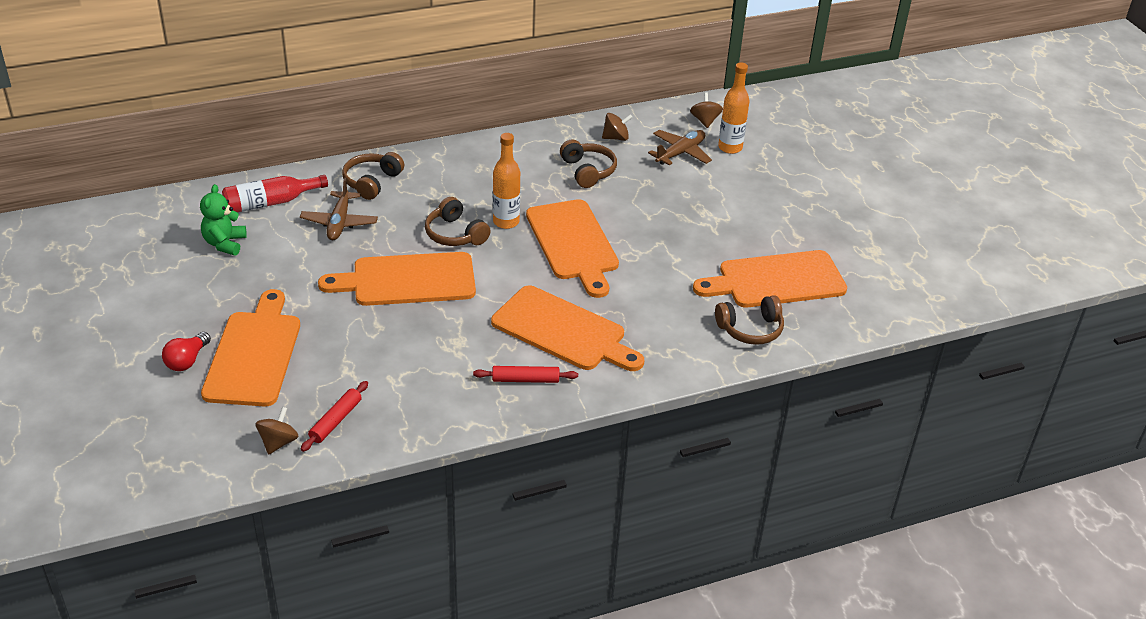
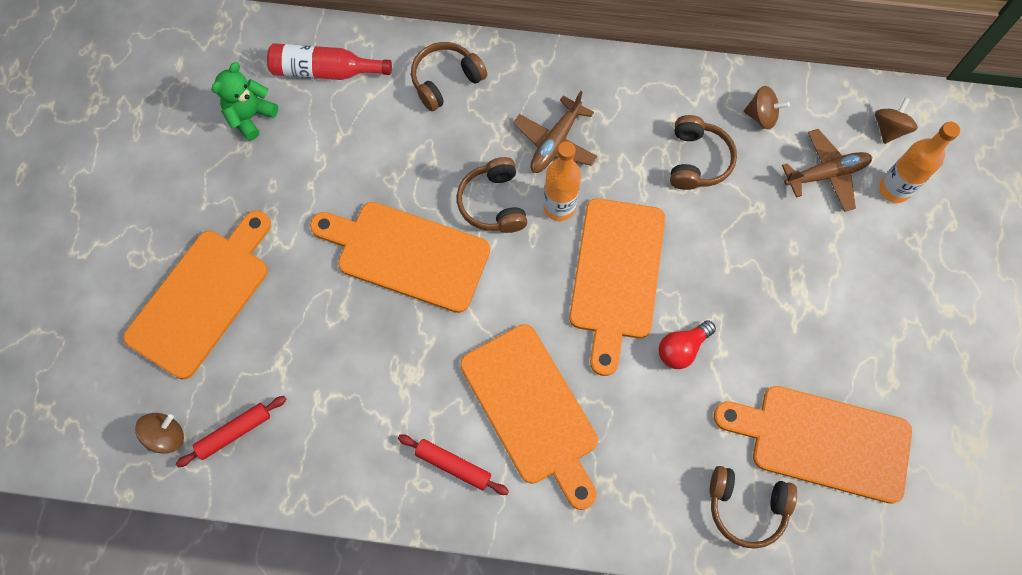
camera: 30 degrees right, 30 degrees up
(187, 361) = (136, 277): red light bulb -> red light bulb (682, 349)
(339, 222) = (380, 132): brown plane -> brown plane (555, 142)

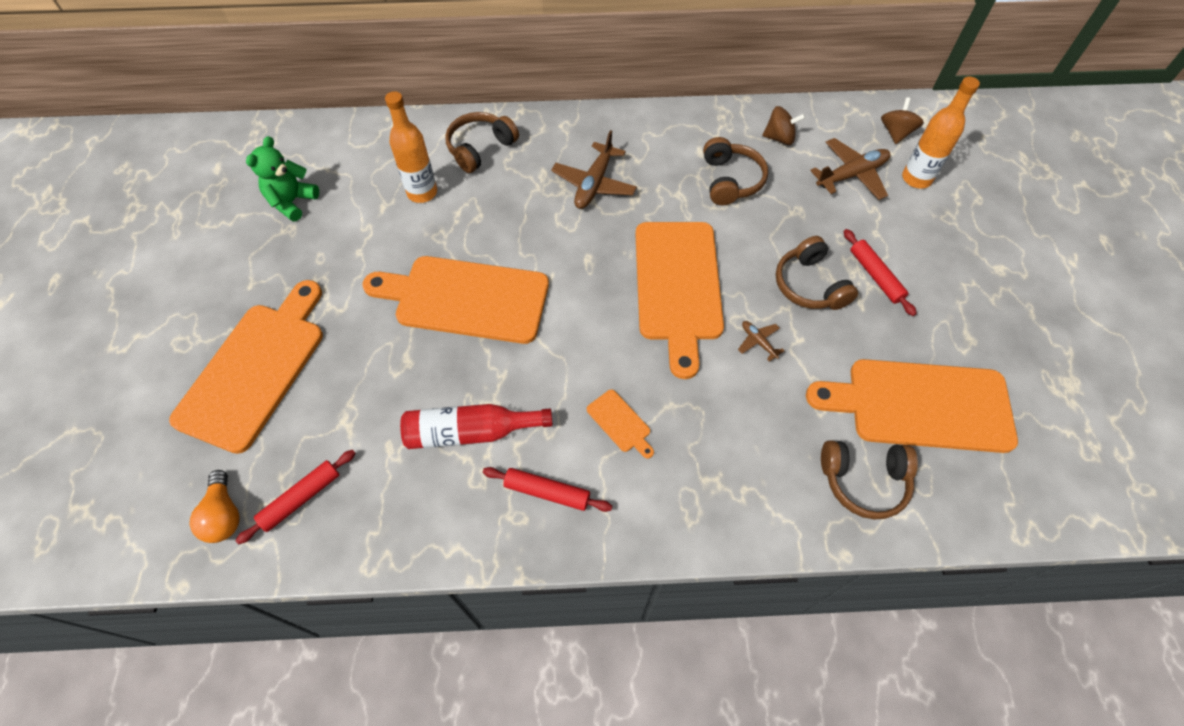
camera: 10 degrees left, 10 degrees down
(166, 436) = (224, 515): brown spinning top -> orange light bulb
(325, 71) = (362, 155): red bottle -> red bottle (470, 432)
(493, 203) = (544, 242): brown headphones -> brown headphones (809, 285)
(532, 410) = (620, 423): orange cutting board -> orange cutting board, size x0.40
(559, 207) = (609, 236): orange bottle -> orange bottle (422, 193)
(682, 349) = (758, 342): red light bulb -> brown plane
(818, 296) = (875, 276): none -> red rolling pin

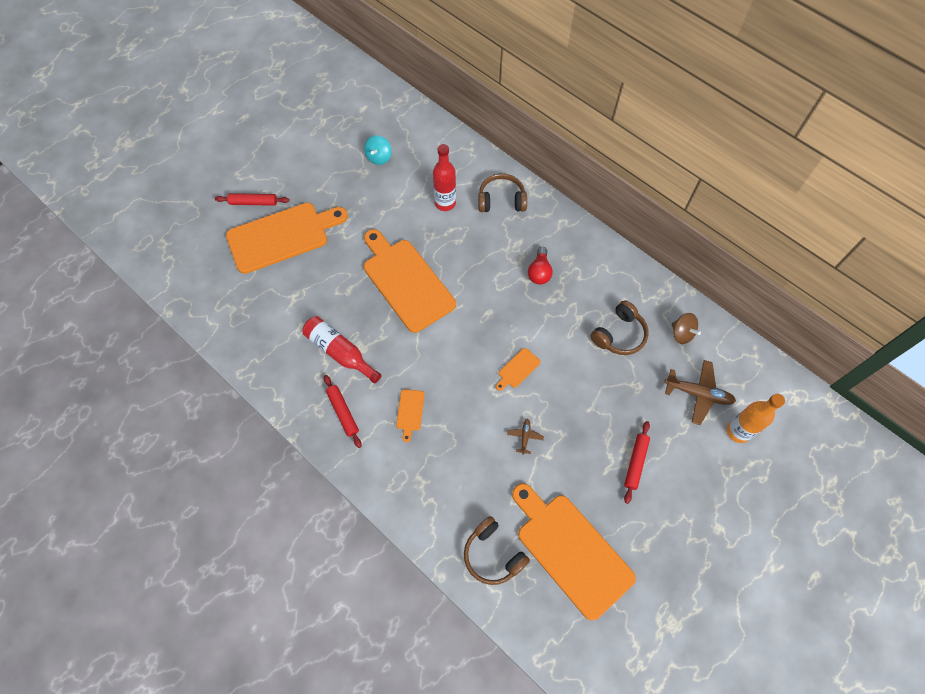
camera: 45 degrees right, 5 degrees up
(224, 515) = (210, 296): orange light bulb -> none
(292, 202) = (379, 157): green teddy bear -> turquoise spinning top
(301, 498) = (244, 316): red rolling pin -> red rolling pin (253, 202)
(422, 193) = (445, 203): orange bottle -> red bottle
(594, 184) = (539, 272): brown plane -> red light bulb
(677, 286) = (517, 369): orange cutting board -> orange cutting board, size x0.40
(809, 285) = (590, 433): brown headphones -> none
(896, 133) = (763, 392): brown spinning top -> none

